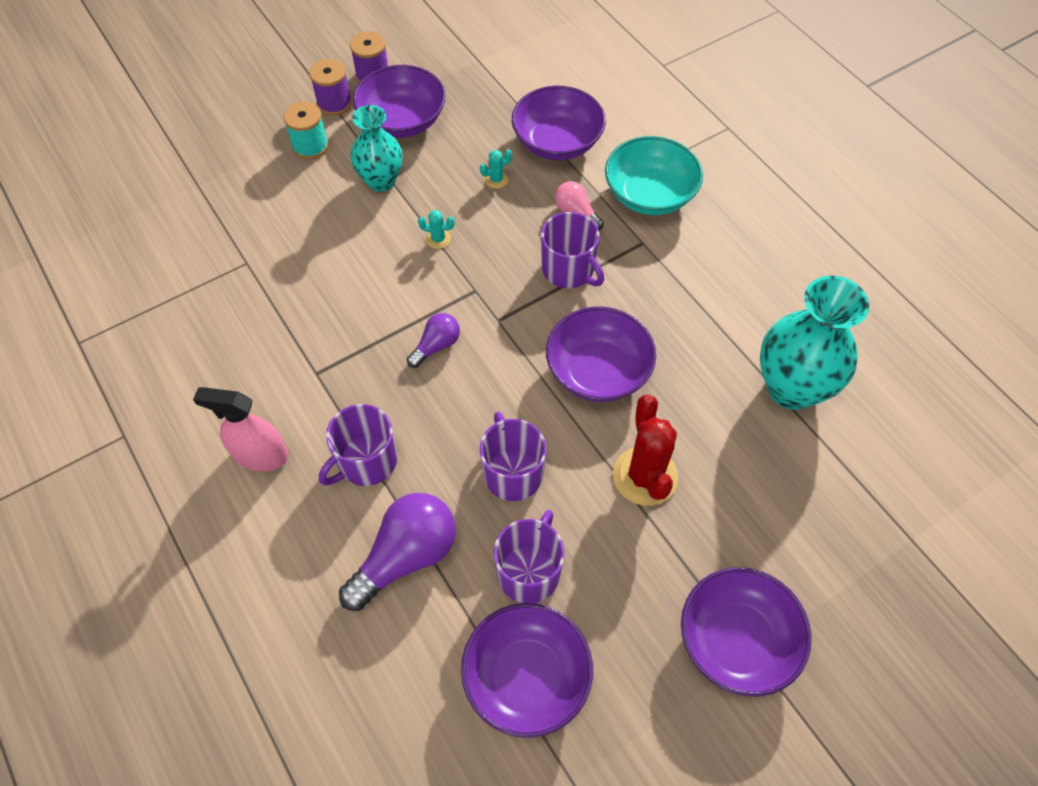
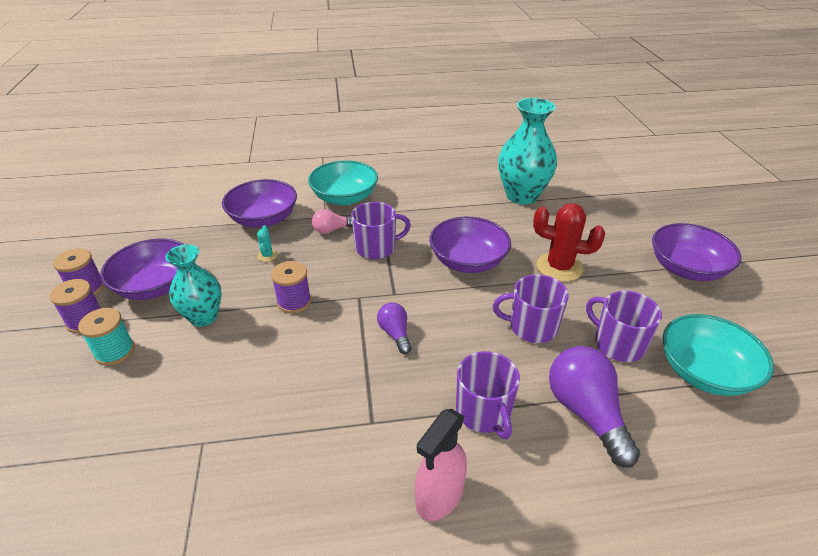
camera: 65 degrees left, 20 degrees down
(438, 239) = (294, 302): turquoise cactus -> purple spool
(526, 677) = (704, 372): purple bowl -> turquoise bowl

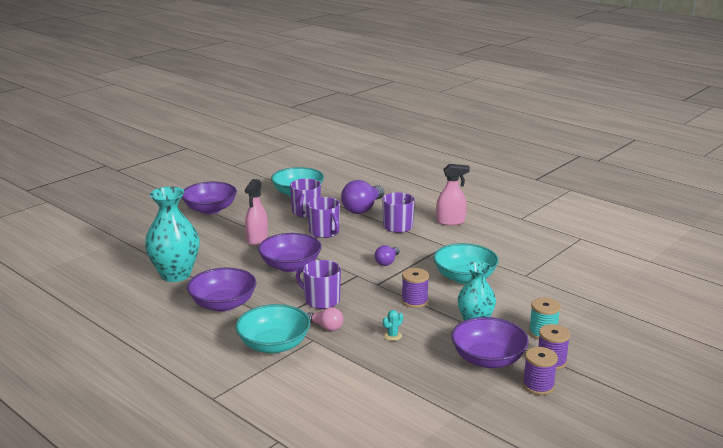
camera: 130 degrees left, 15 degrees down
(264, 219) = (356, 365): purple bowl -> purple bowl (223, 304)
(279, 375) = (464, 277): none -> turquoise bowl
(559, 267) = (257, 239): red cactus -> pink spray bottle

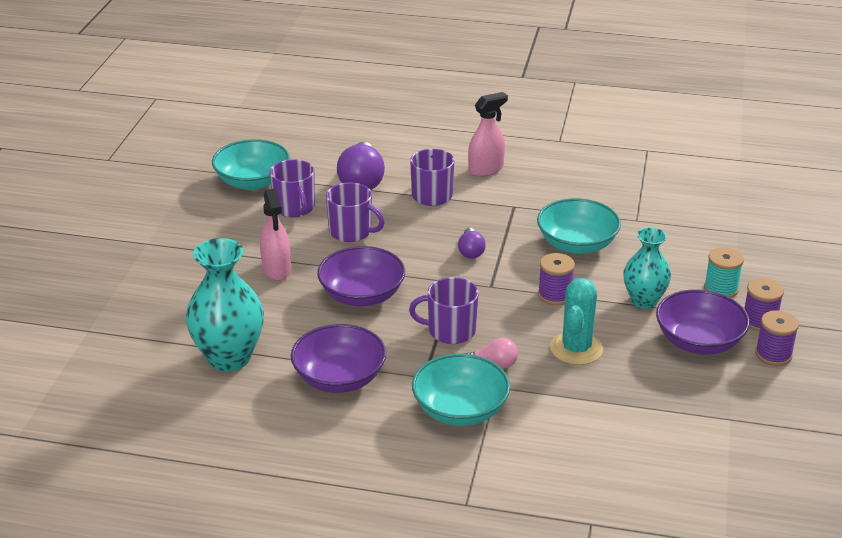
camera: 30 degrees left, 10 degrees up
(210, 209) = (159, 242): purple bowl -> none
(392, 336) = (576, 349): turquoise cactus -> turquoise cactus, size x2.25

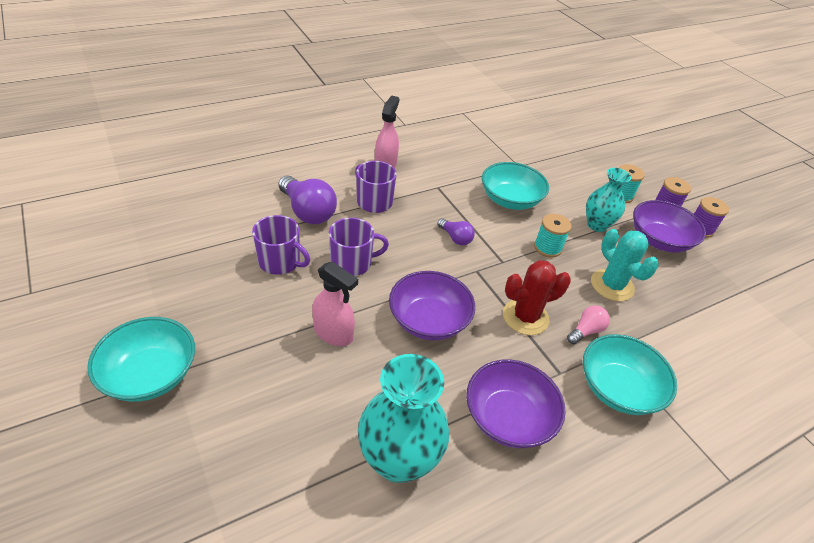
camera: 45 degrees left, 10 degrees up
(252, 181) = (214, 252): turquoise bowl -> turquoise bowl (150, 374)
(450, 331) = (525, 317): purple mug -> red cactus
(555, 295) = (547, 248): purple spool -> turquoise spool

